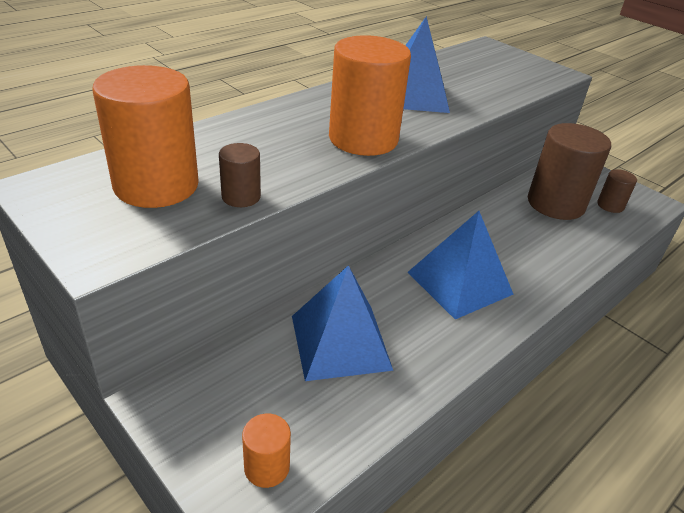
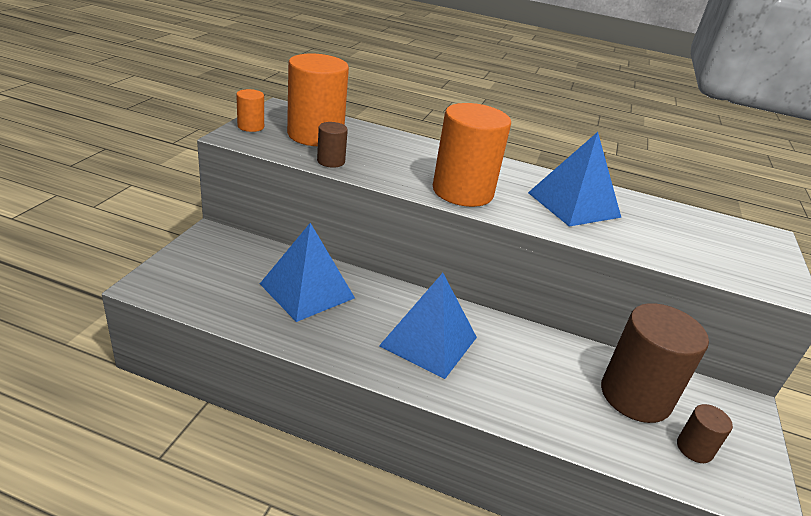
camera: 60 degrees right, 5 degrees down
(267, 467) = (180, 285): orange cylinder -> orange cylinder (251, 126)

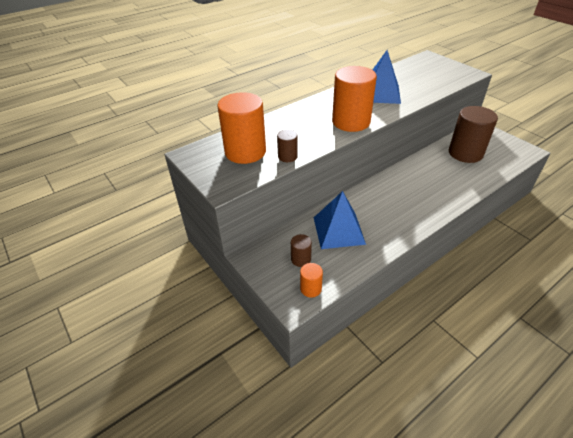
camera: 50 degrees left, 10 degrees up
(251, 126) = (212, 176): orange cylinder -> orange cylinder (311, 288)
(429, 341) = (404, 199): blue pyramid -> none
(694, 449) = (499, 153): brown cylinder -> brown cylinder (301, 259)

